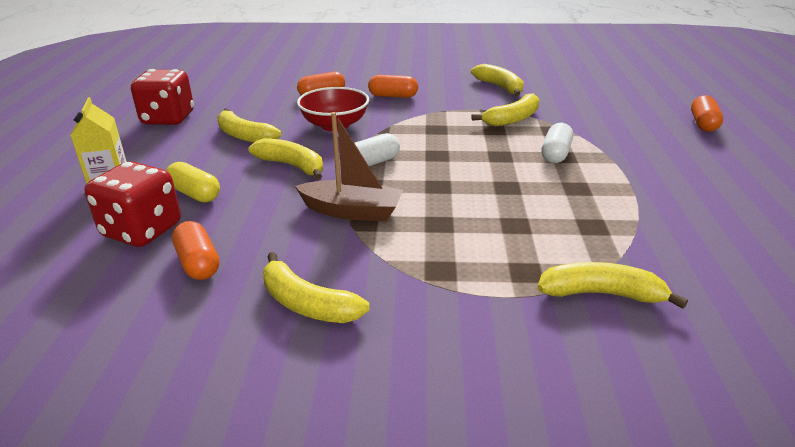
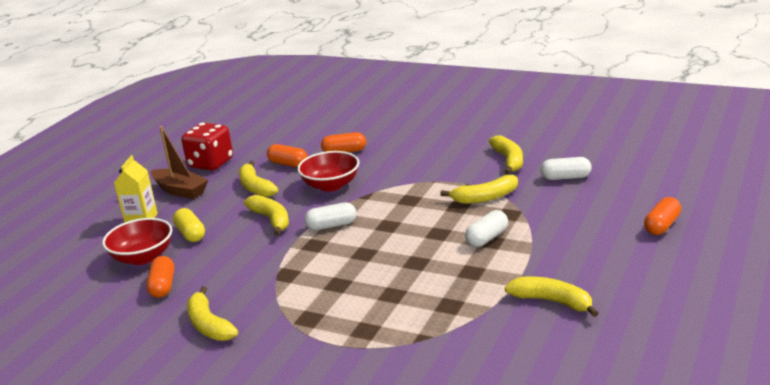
camera: 25 degrees right, 5 degrees down
(142, 231) = (143, 257): red dice -> red bowl
(352, 211) = (285, 265): brown boat -> brown boat (180, 190)
(393, 96) = (402, 160): orange capsule -> orange capsule (288, 164)
(569, 95) = (565, 177): none -> white capsule
(601, 294) = (402, 355): yellow banana -> yellow banana (552, 301)

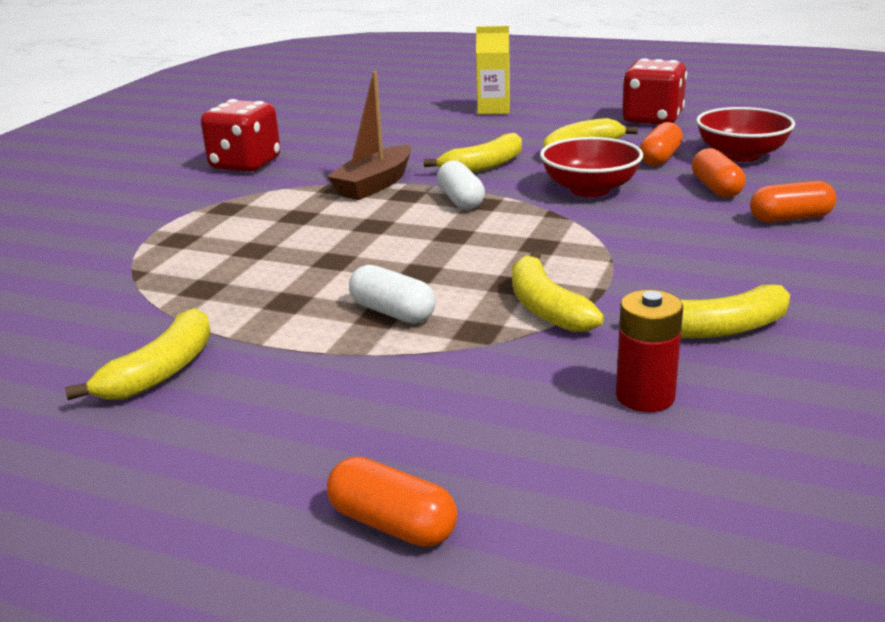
camera: 85 degrees right, 0 degrees up
(143, 257) = (404, 121): red bowl -> red bowl (741, 155)
(163, 286) = (337, 137): orange capsule -> orange capsule (790, 218)
(180, 190) = (569, 115): brown boat -> brown boat (374, 185)
(190, 234) = (454, 133): yellow capsule -> none
(209, 325) = (245, 164): yellow banana -> red dice
(565, 177) = (645, 396): white capsule -> red battery

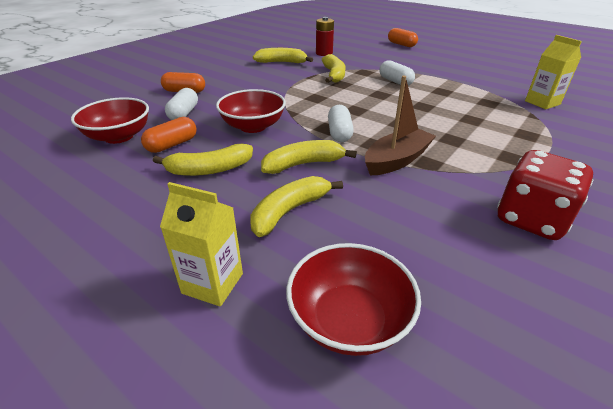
camera: 165 degrees left, 10 degrees up
(87, 307) = (542, 103): none -> yellow carton
(161, 372) = (483, 76): yellow banana -> yellow banana (289, 211)
(396, 113) = (349, 320): none -> red bowl
(652, 119) = (90, 201): red dice -> none
(716, 188) = (184, 114): orange capsule -> white capsule

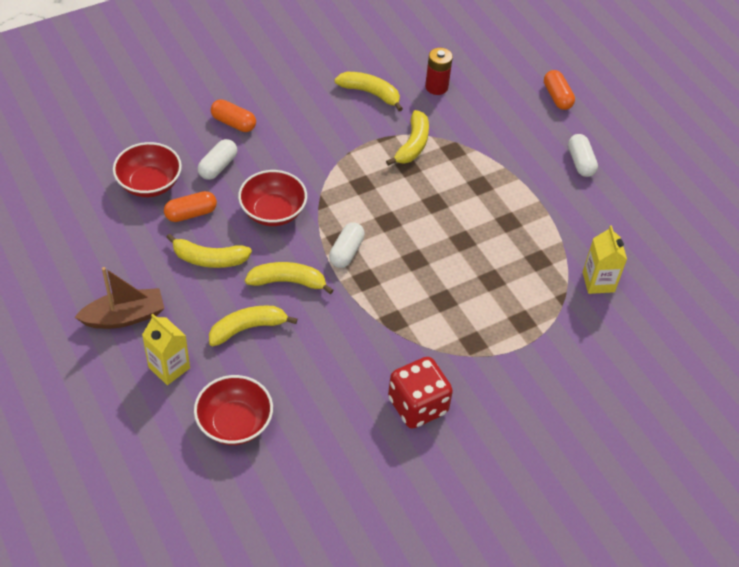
camera: 20 degrees right, 15 degrees up
(395, 81) = (472, 184): white capsule -> white capsule (580, 162)
(397, 160) = (370, 307): brown boat -> brown boat (124, 317)

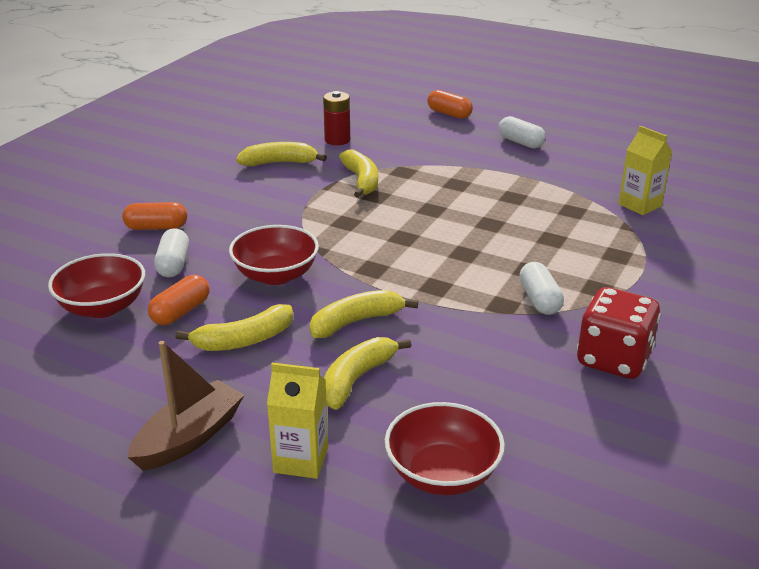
camera: 30 degrees left, 20 degrees down
(346, 252) = (390, 274): white capsule -> white capsule (539, 300)

